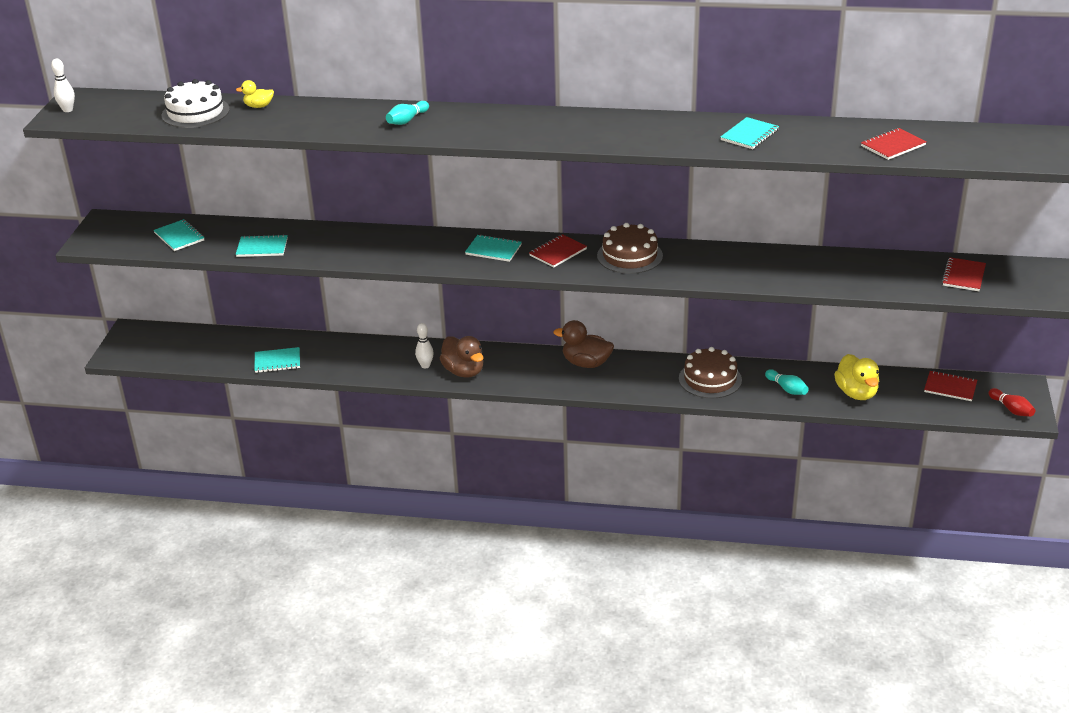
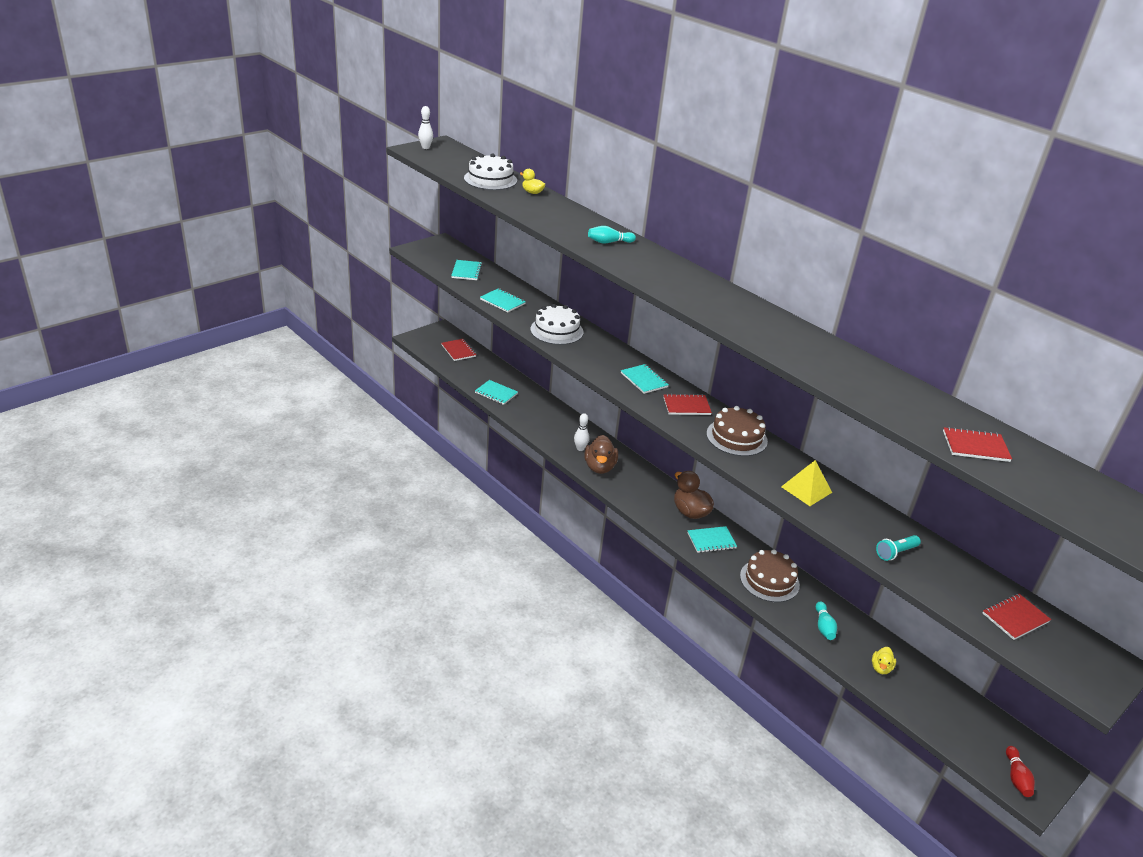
camera: 35 degrees right, 0 degrees up
(354, 247) = (556, 330): none -> white cake
(731, 267) = (806, 489): none -> yellow pyramid
(749, 135) = (852, 373): turquoise notebook -> turquoise notebook (711, 540)
(844, 277) = (895, 553): none -> turquoise flashlight
(856, 393) = (881, 668): yellow duck -> yellow duck, size x0.55
(950, 387) = (976, 719): red notebook -> red notebook (458, 351)

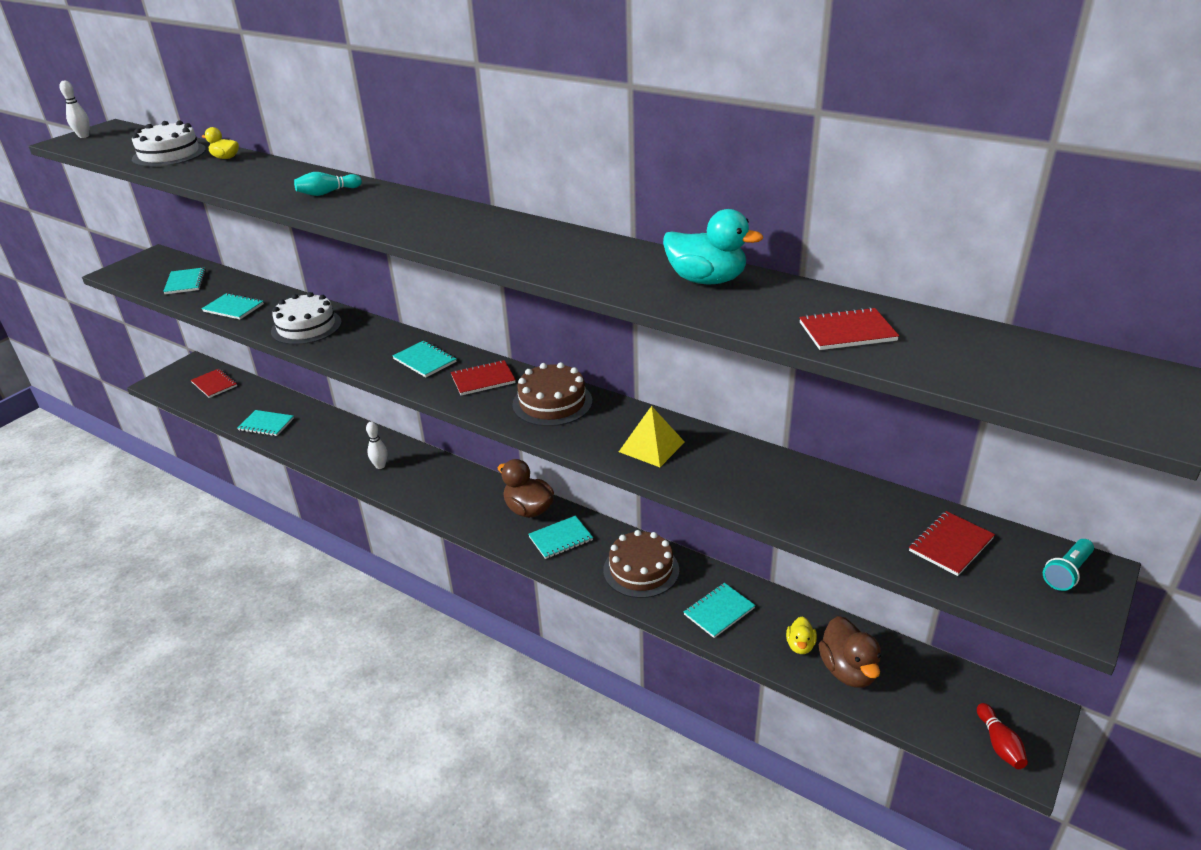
camera: 10 degrees left, 0 degrees up
(599, 467) = (407, 483): brown duck -> brown duck (848, 670)
(823, 627) = (719, 611): turquoise bowling pin -> turquoise notebook
(882, 382) = (706, 280): none -> turquoise duck
(895, 553) = (781, 499): turquoise flashlight -> turquoise flashlight (1067, 572)

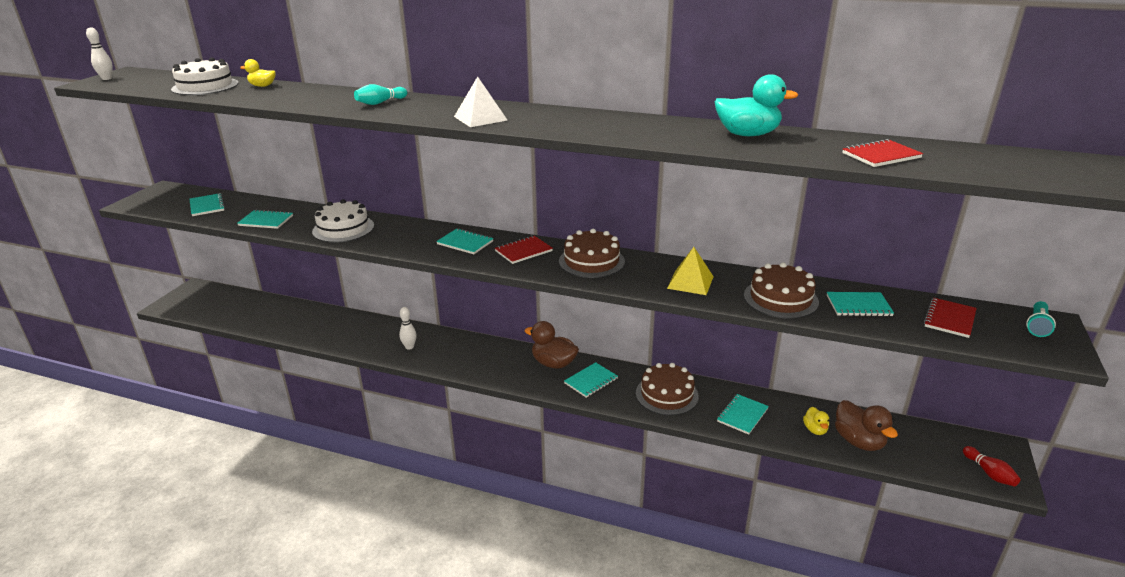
camera: 15 degrees left, 5 degrees down
(214, 384) = (224, 302): red notebook -> none
(266, 424) = (289, 327): turquoise notebook -> turquoise notebook (858, 306)
(416, 226) = (480, 118): none -> white pyramid
(748, 484) = (780, 298): none -> brown cake

